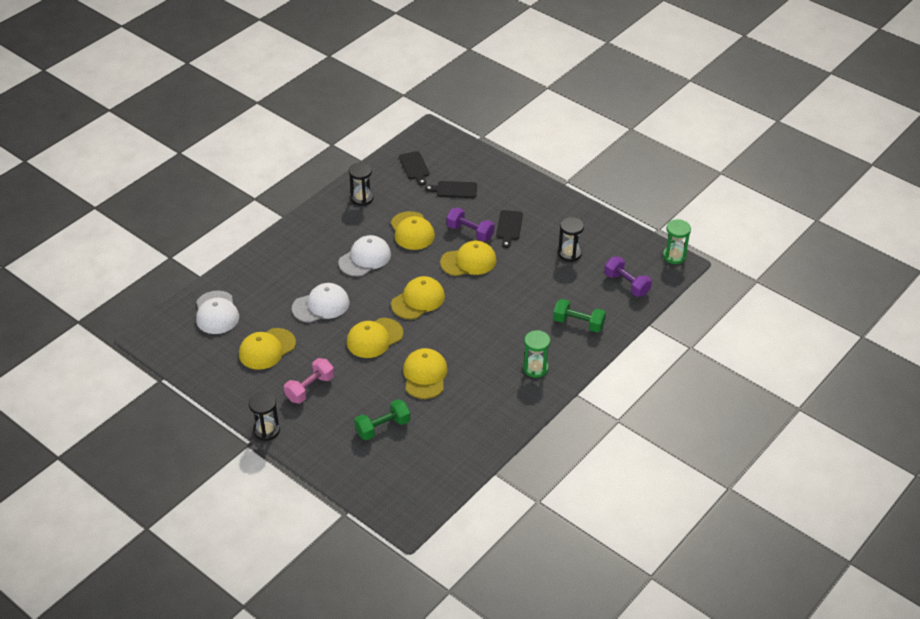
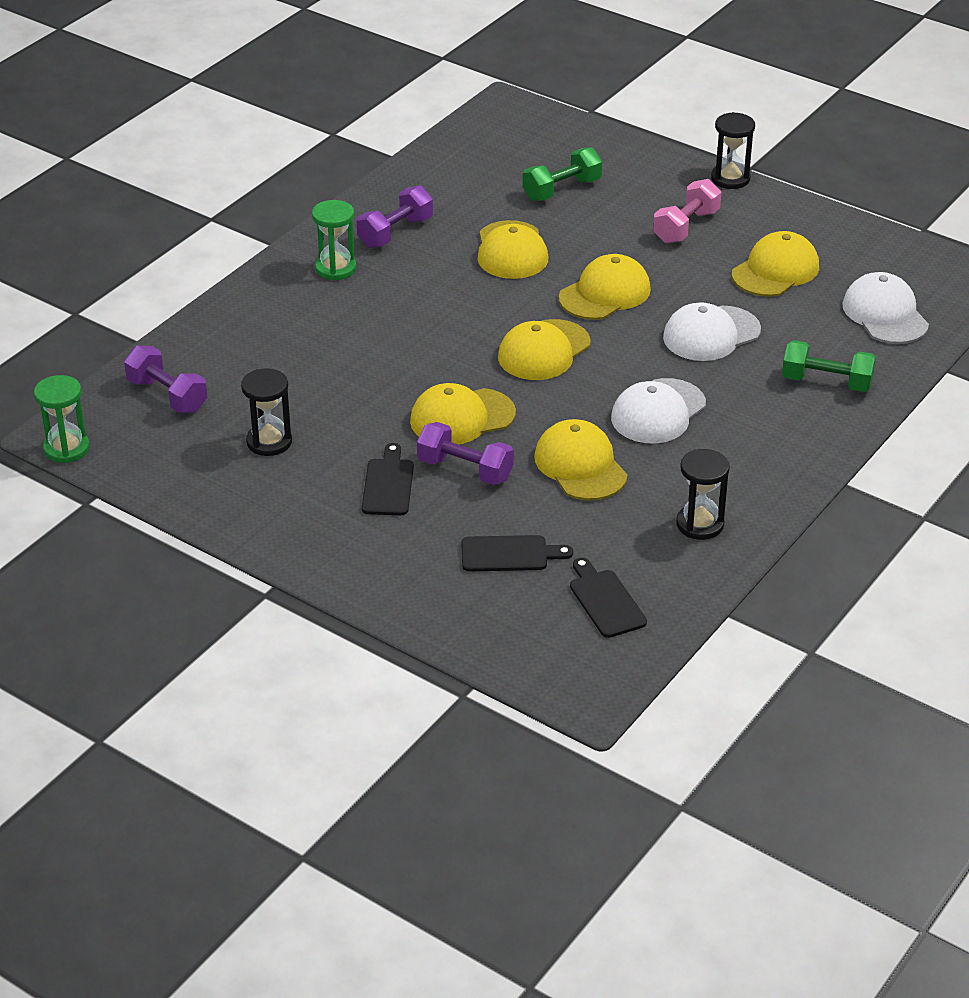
camera: 175 degrees right, 5 degrees down
(497, 396) = (395, 232): none -> purple dumbbell
(578, 323) = (261, 331): green dumbbell -> green dumbbell (826, 382)

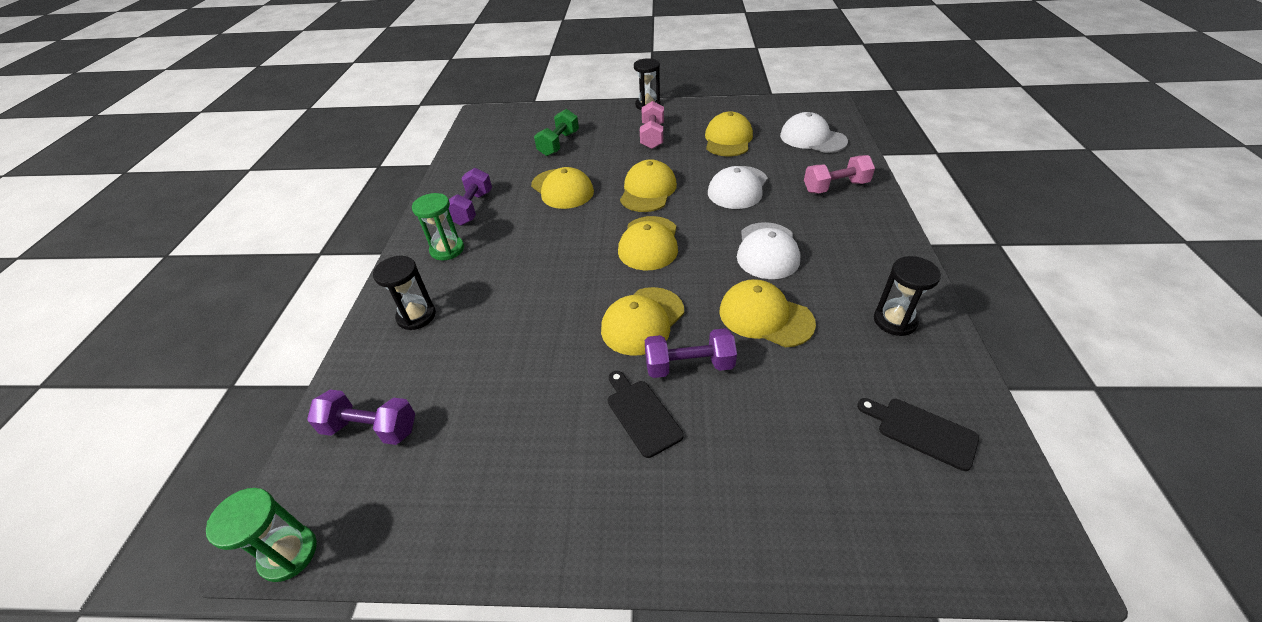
camera: 30 degrees left, 5 degrees up
(269, 442) = (502, 427): black hourglass -> black hourglass (416, 316)
(509, 554) = (803, 429): black cutting board -> none
(826, 382) = (835, 187): green dumbbell -> pink dumbbell

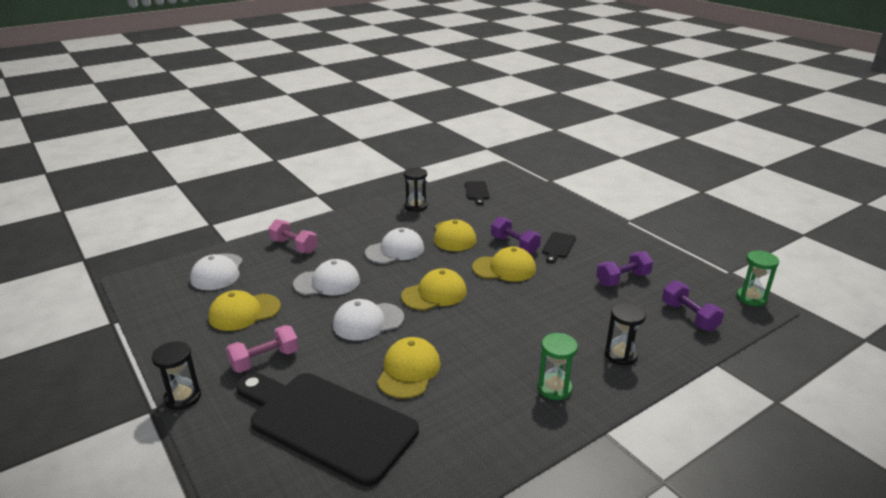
camera: 130 degrees left, 15 degrees down
(472, 208) = (493, 413): purple dumbbell -> purple dumbbell (623, 279)
(558, 144) = (326, 423): green dumbbell -> black cutting board
(648, 190) = (368, 321): yellow cap -> white cap

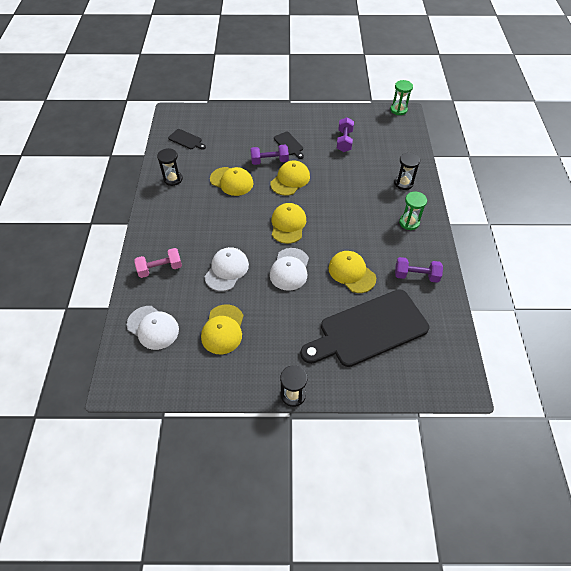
camera: 55 degrees left, 25 degrees up
(265, 360) = (287, 337): pink dumbbell -> none
(395, 250) = (220, 218): white cap -> none
(689, 316) = (394, 140): purple dumbbell -> purple dumbbell (416, 275)

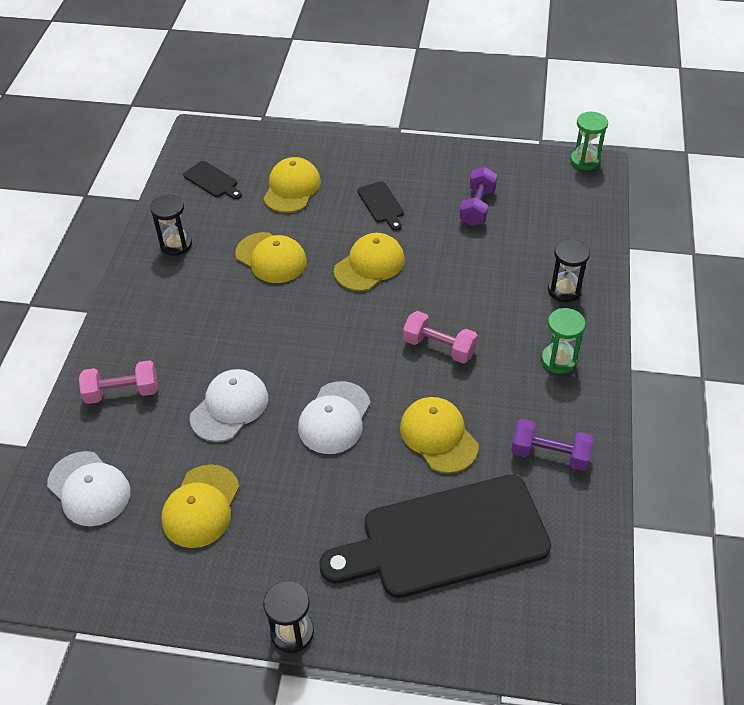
camera: 10 degrees right, 5 degrees down
(269, 161) = (342, 229): purple dumbbell -> none
(288, 224) = (349, 341): yellow cap -> yellow cap (292, 188)
(340, 222) = (439, 347): none -> pink dumbbell

